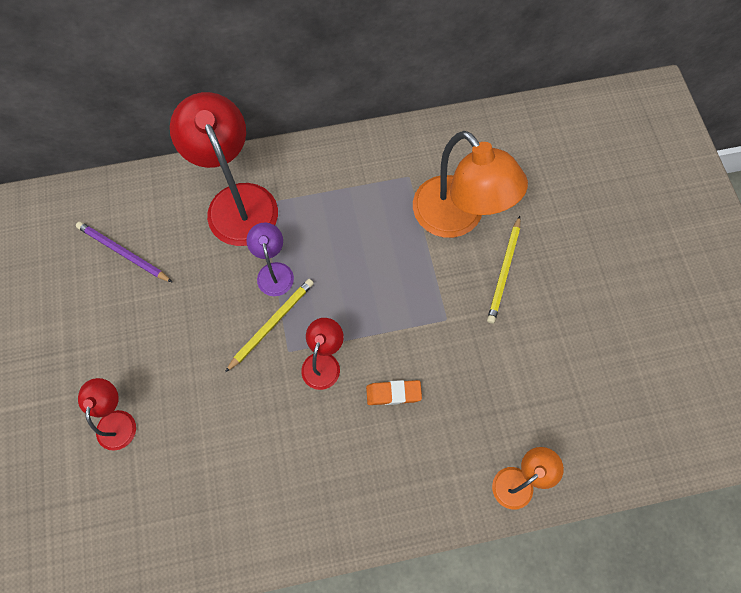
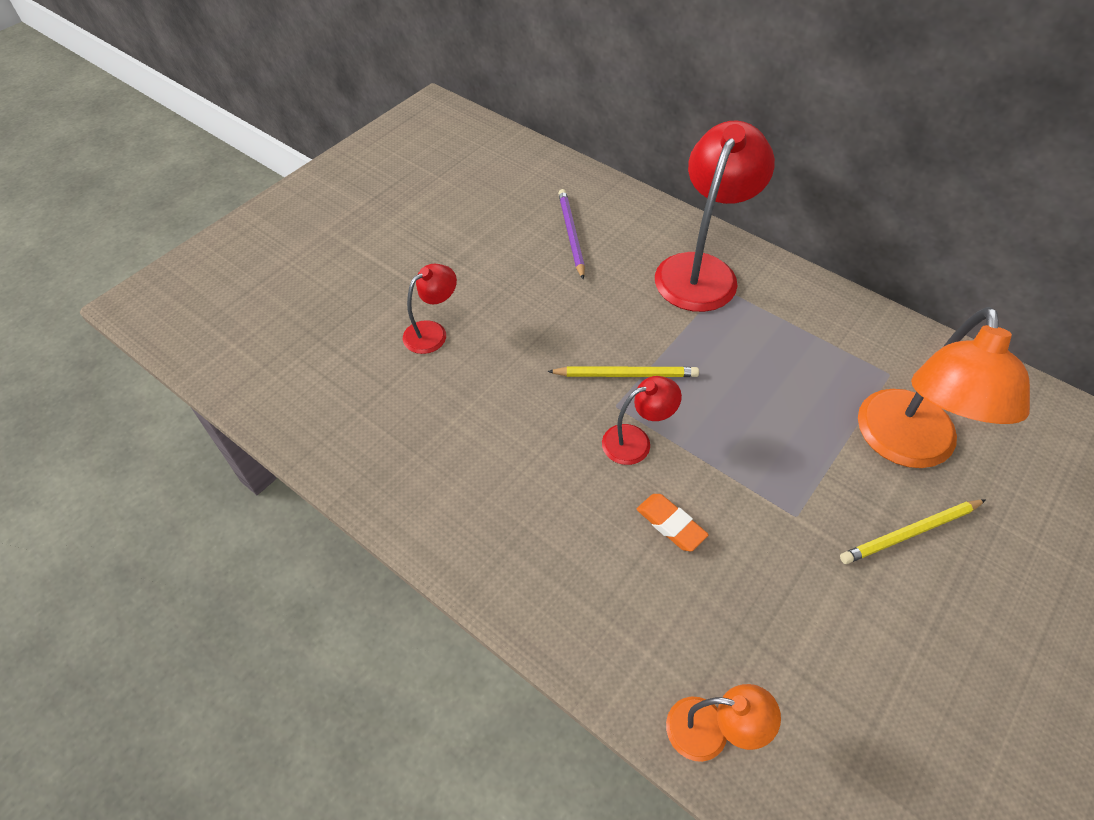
camera: 50 degrees right, 15 degrees down
(274, 271) = (673, 340): purple lamp -> none

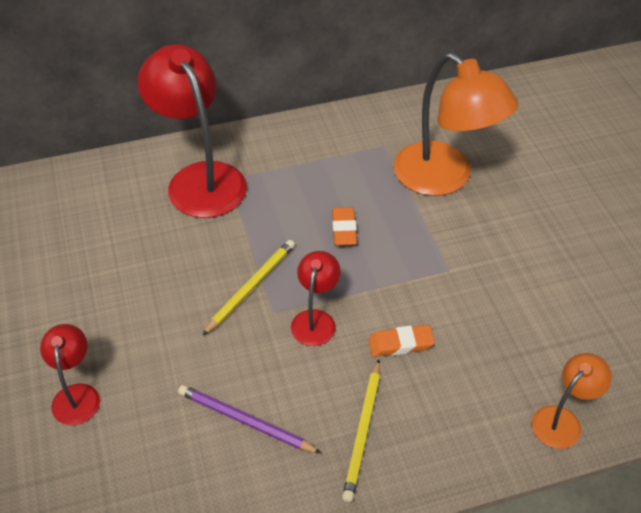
camera: 55 degrees left, 5 degrees down
(571, 234) = (74, 233): purple pencil -> purple pencil (245, 421)
(754, 402) = (344, 229): none -> orange eraser
(910, 533) = (504, 222): yellow pencil -> yellow pencil (363, 432)

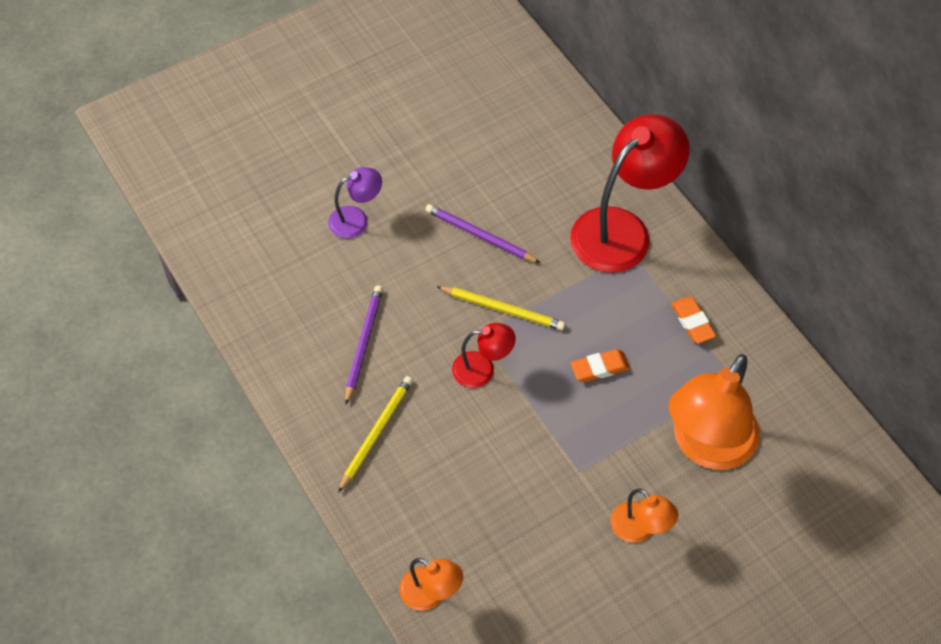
camera: 75 degrees right, 10 degrees up
(76, 395) = (356, 219): red lamp -> purple lamp
(154, 286) = (480, 236): none -> purple pencil
(363, 432) = (376, 433): yellow pencil -> yellow pencil turned 120 degrees clockwise
(400, 344) = (476, 445): orange eraser -> orange eraser (692, 322)
(516, 241) = (639, 529): none -> orange lamp

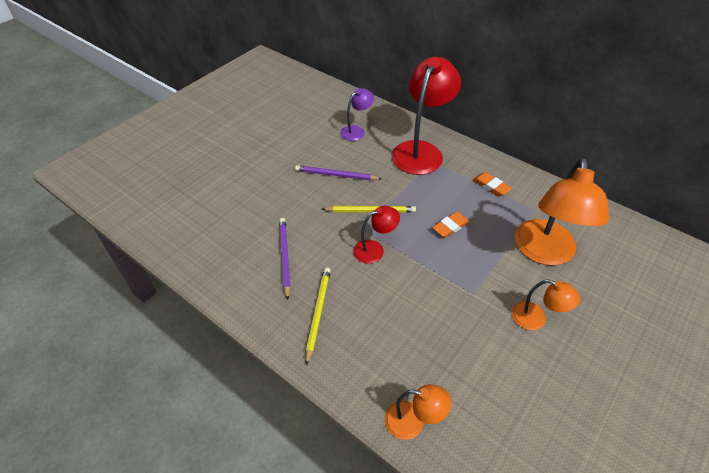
camera: 20 degrees left, 10 degrees down
(356, 219) = (251, 186): purple lamp -> purple lamp (356, 131)

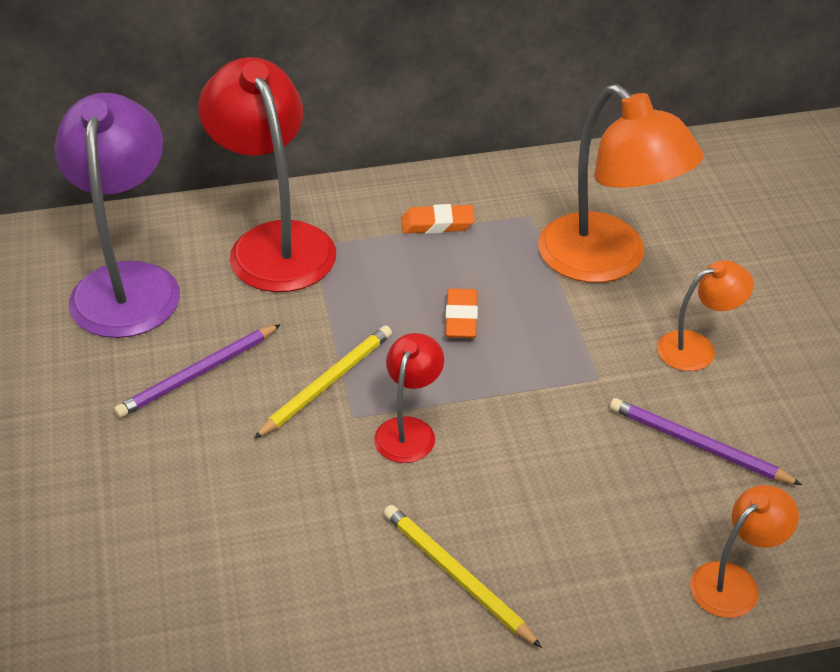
camera: 50 degrees left, 5 degrees down
(284, 257) = (299, 552): purple pencil -> purple pencil (698, 445)
(356, 131) = (128, 283): purple lamp -> purple lamp, size x2.00

